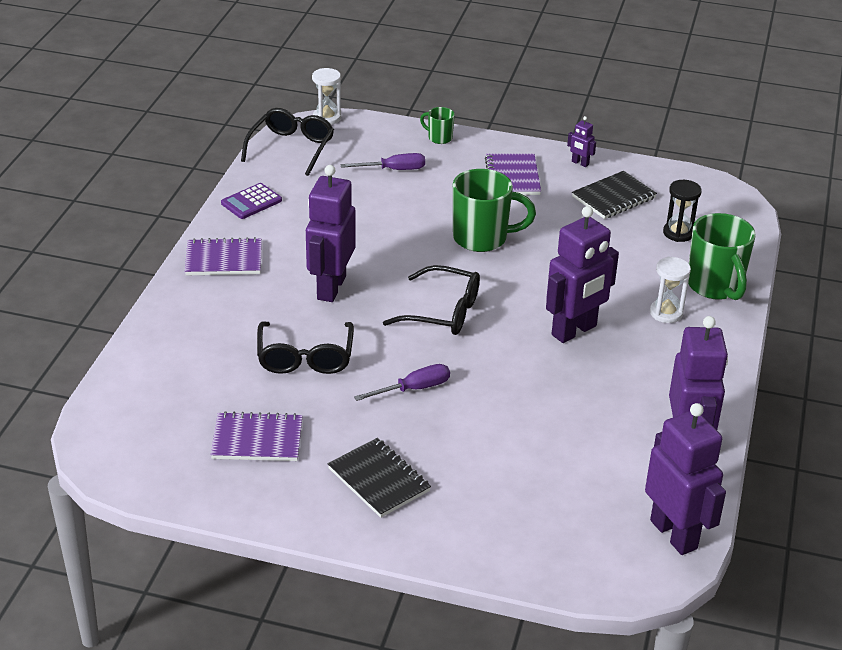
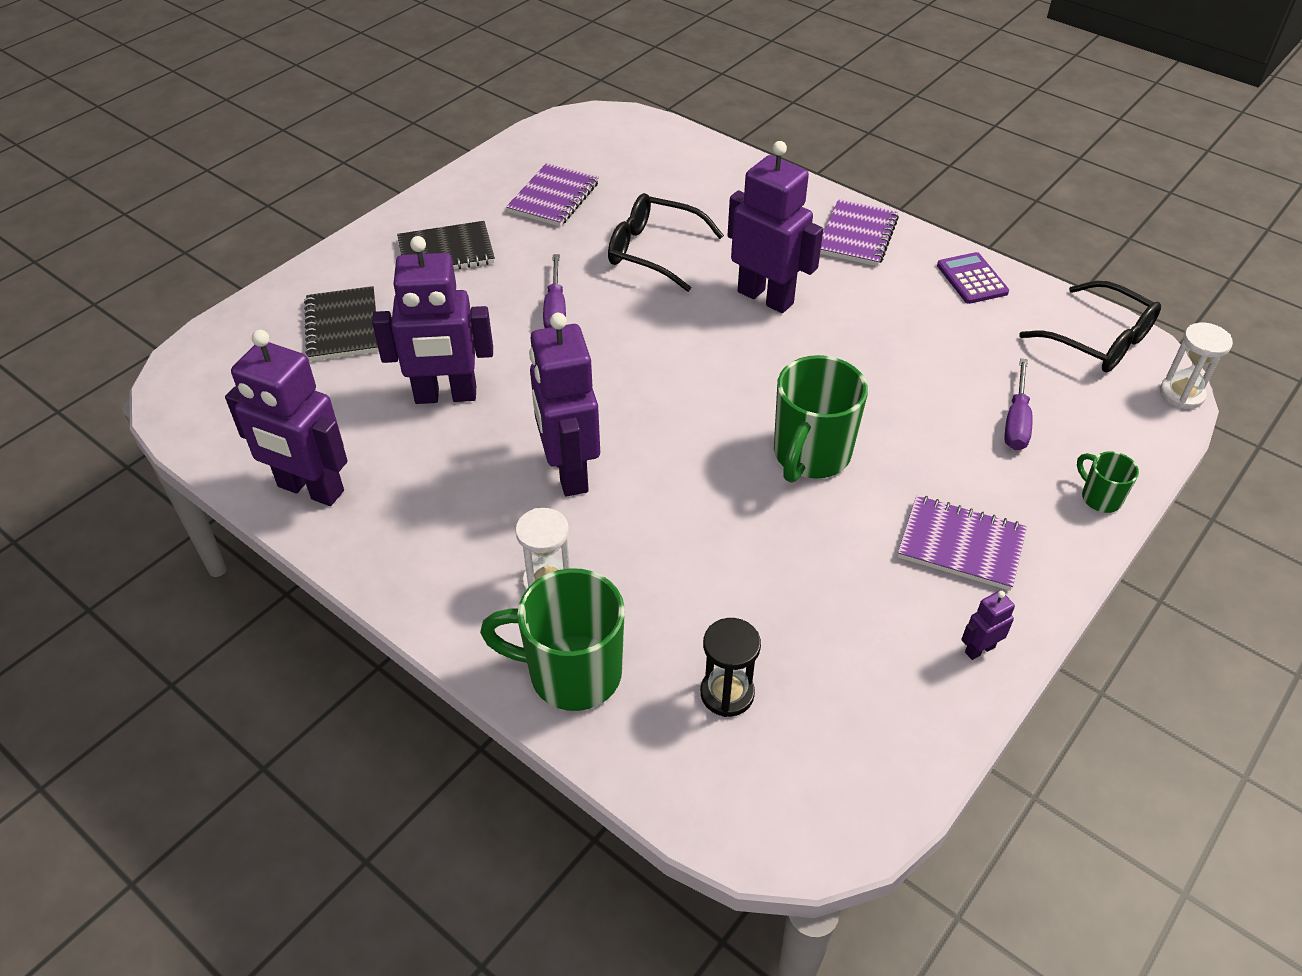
camera: 115 degrees right, 10 degrees up
(439, 138) = (1099, 498): green mug -> green mug turned 90 degrees counterclockwise
(443, 312) = (672, 370): black glasses -> none
(613, 197) = (860, 651): black notebook -> black notebook (343, 326)
(674, 534) = (207, 420): purple robot -> purple robot (446, 396)

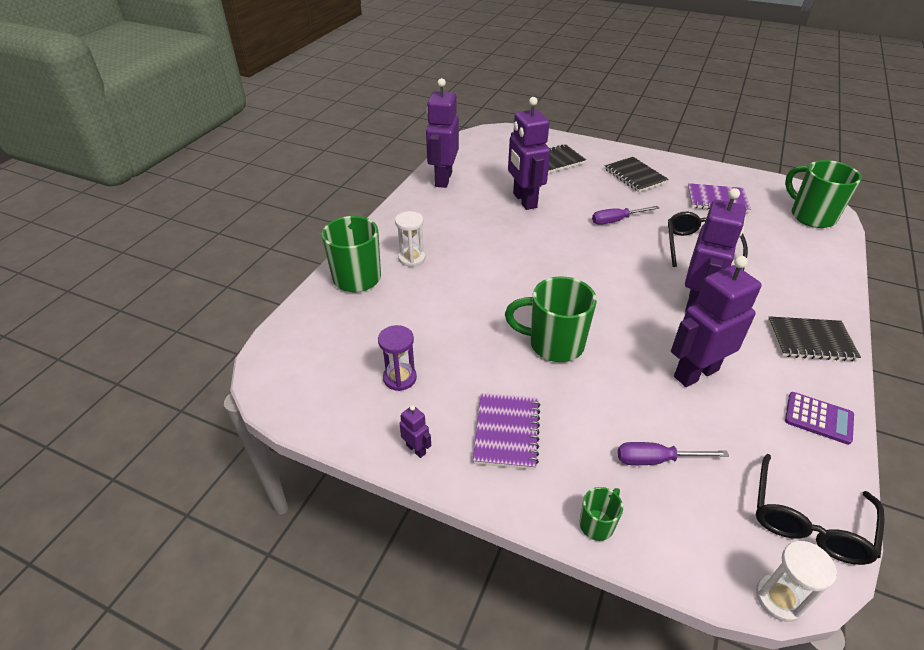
camera: 75 degrees right, 5 degrees down
(569, 472) = (490, 250): purple robot -> purple robot (695, 373)
(630, 138) = (811, 216): none -> green mug
(727, 693) = (356, 334): black hourglass -> none
(841, 647) = (400, 378): none -> purple hourglass
(857, 235) = (810, 341): purple notebook -> black notebook
(972, 279) = (818, 418): purple calculator -> purple calculator turned 60 degrees clockwise

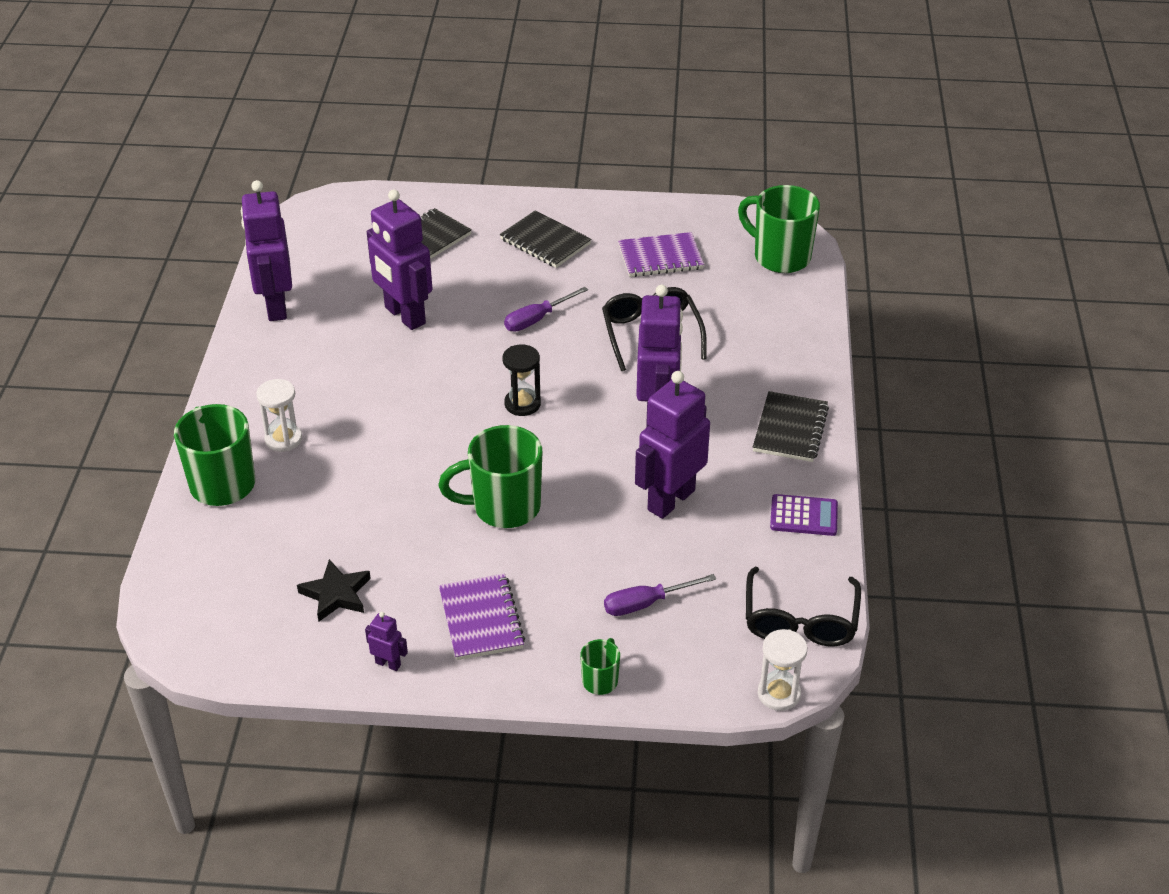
camera: 20 degrees left, 0 degrees up
(400, 378) = (336, 594): purple hourglass -> black star
(590, 273) = (522, 404): none -> black hourglass
(810, 341) = (790, 429): black notebook -> black notebook turned 60 degrees counterclockwise

